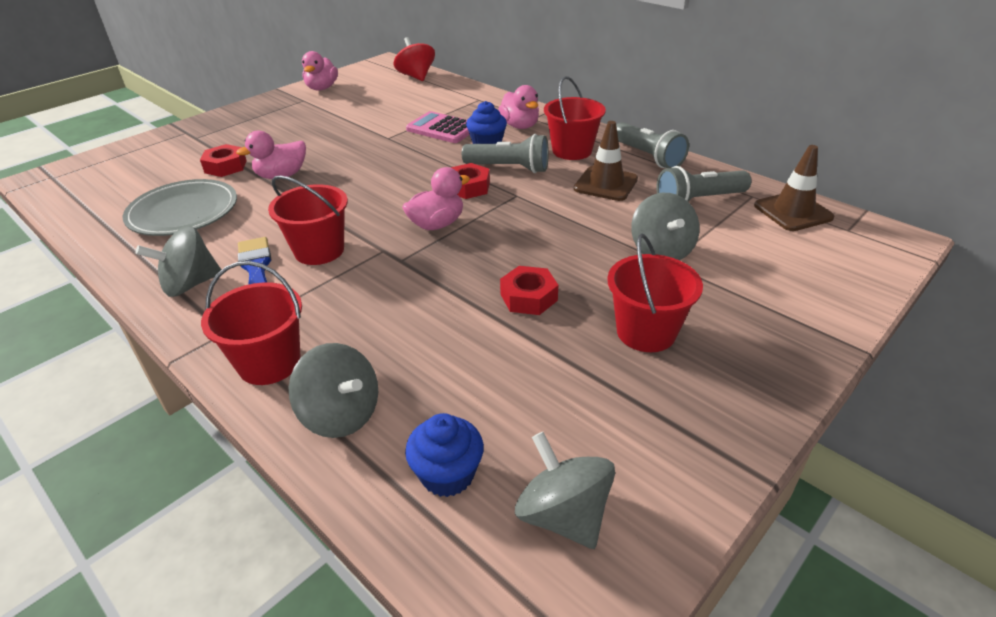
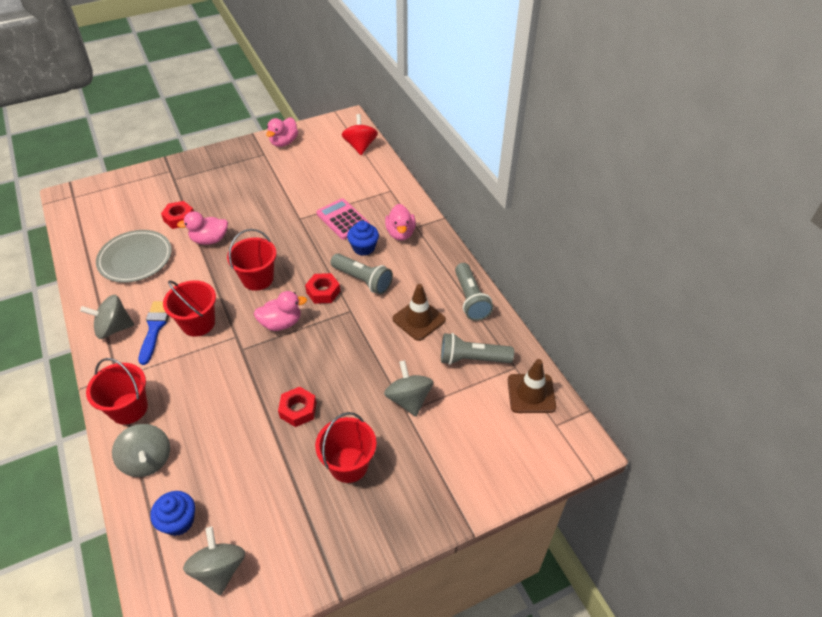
camera: 20 degrees right, 10 degrees up
(572, 151) = (419, 274): red bucket -> red bucket (257, 279)
(661, 251) = (409, 399): grey spinning top -> grey spinning top turned 150 degrees clockwise

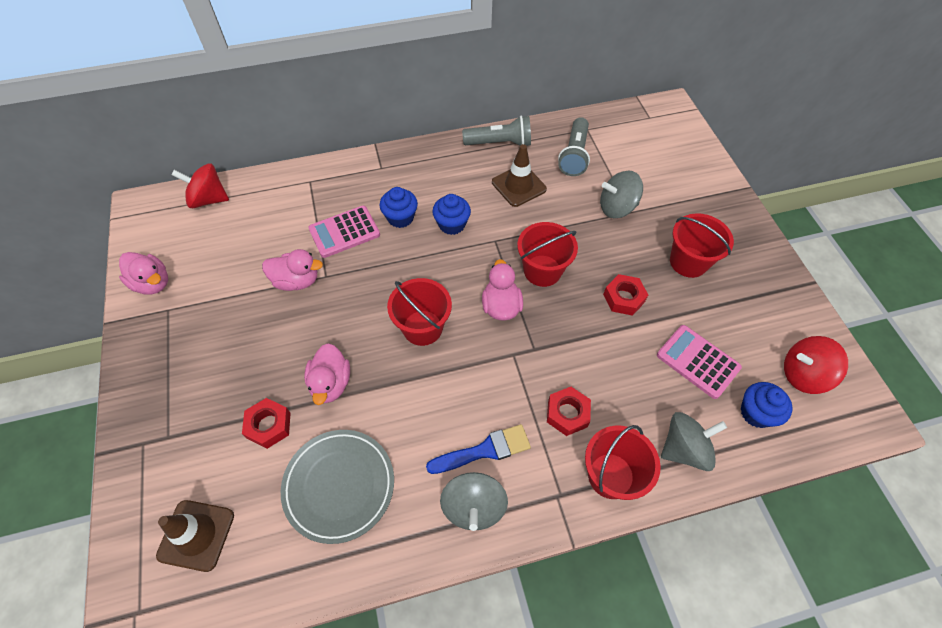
camera: 80 degrees left, 10 degrees up
(155, 328) = (484, 450): blue brush -> blue brush turned 150 degrees clockwise
(198, 323) = (484, 397): red bucket -> red bucket (542, 271)
(219, 569) = (803, 374): grey spinning top -> red spinning top
(232, 472) = (698, 361): none -> pink calculator
(323, 292) = (461, 262): red nut -> red nut (567, 413)
(362, 280) = (452, 224): grey flashlight -> blue cupcake
(400, 233) = (387, 182): pink duck -> pink duck (297, 281)
(531, 393) = (617, 125): brown traffic cone -> brown traffic cone (196, 535)

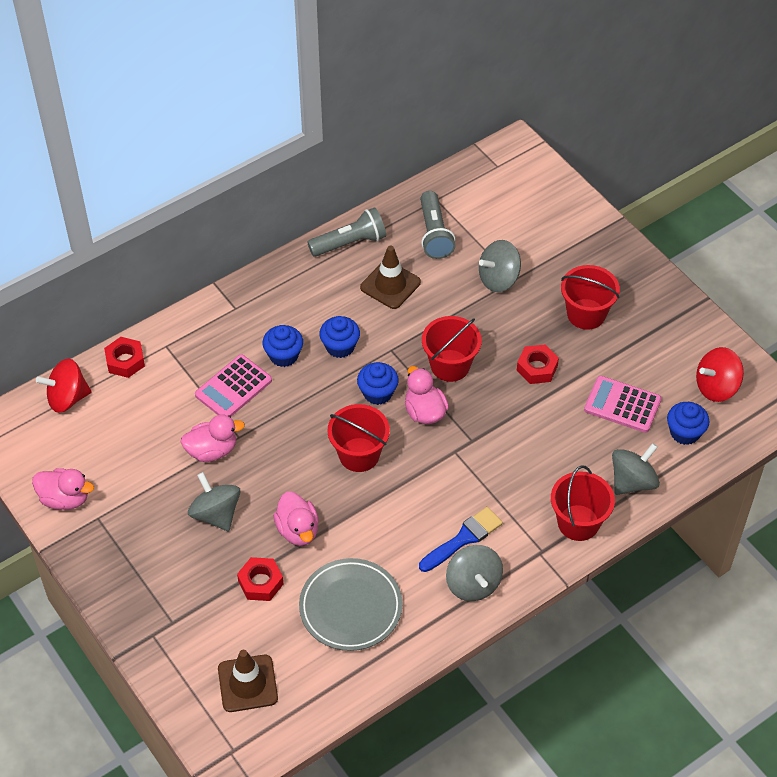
camera: 20 degrees left, 5 degrees down
(267, 341) = (216, 514): none -> grey spinning top
(466, 275) = (377, 393): none -> blue cupcake
(567, 413) = (523, 486): red nut -> red nut (125, 361)

